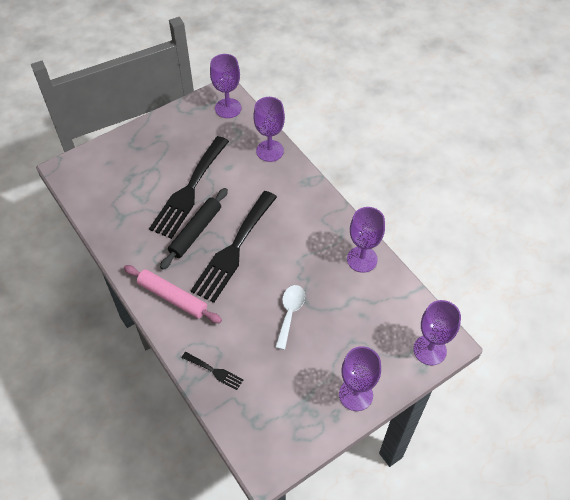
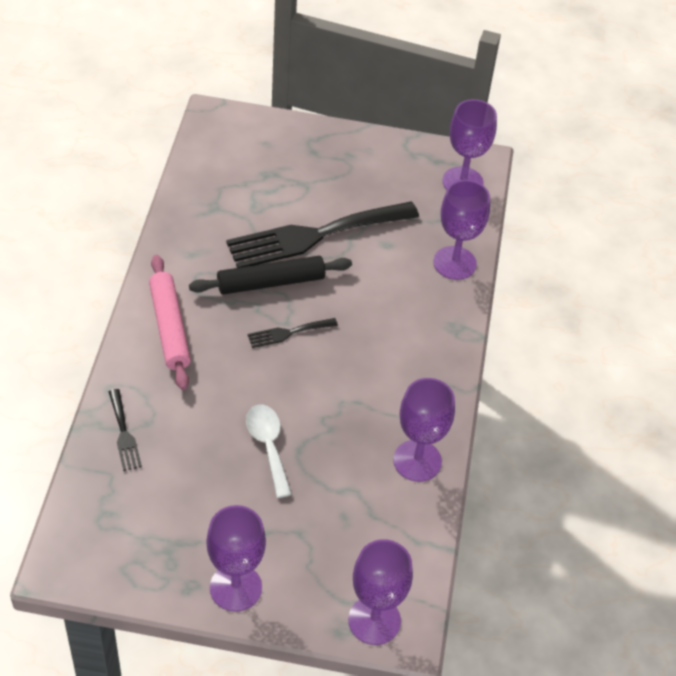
camera: 40 degrees right, 5 degrees down
(234, 249) = (288, 333): black fork -> black fork, size x0.44
(290, 313) = (268, 446): white spoon -> white spoon turned 75 degrees counterclockwise

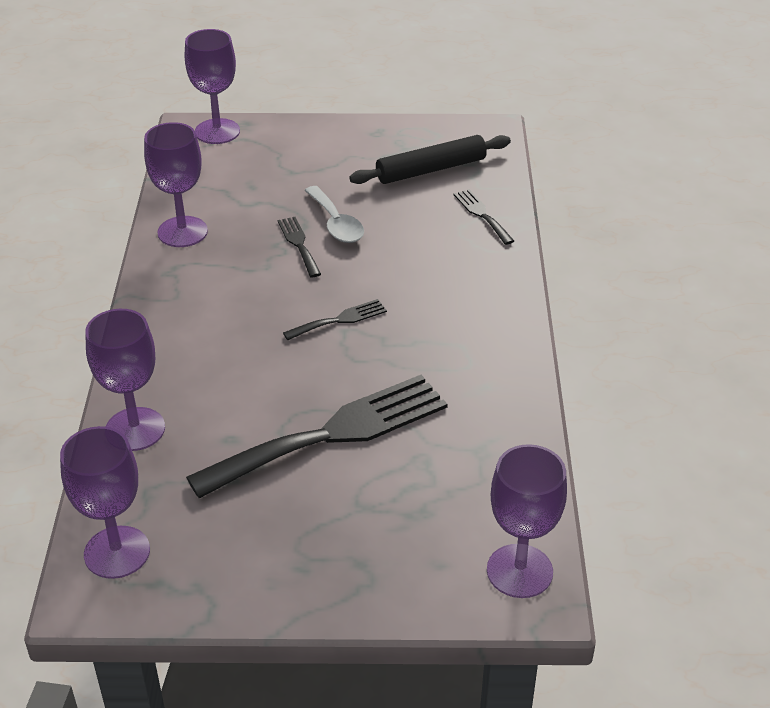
camera: 175 degrees right, 10 degrees down
(169, 327) = (477, 306): pink rolling pin -> none
(235, 587) = (339, 135): purple goblet -> purple goblet (519, 571)
(270, 282) = (375, 369): black rolling pin -> black rolling pin (431, 169)
(308, 425) = (299, 244): none -> black fork

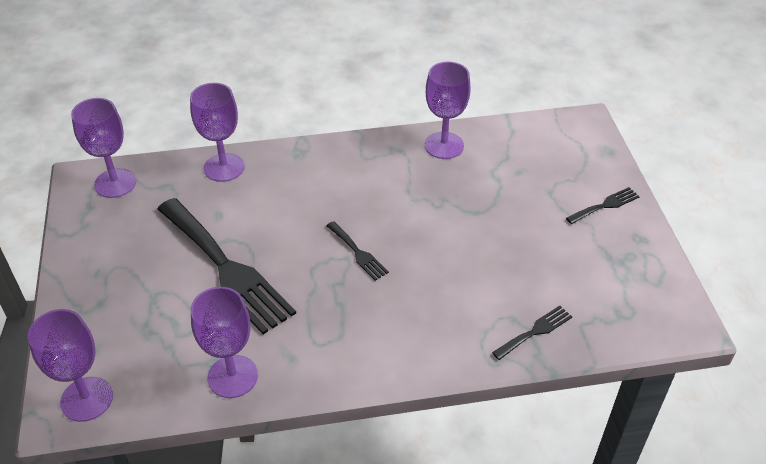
camera: 80 degrees right, 5 degrees up
(217, 131) = (588, 137): purple goblet -> purple goblet (232, 376)
(299, 244) = (449, 213): black fork -> black fork (605, 205)
(336, 224) = (485, 231): white spoon -> none
(431, 169) = (594, 285): black rolling pin -> none

